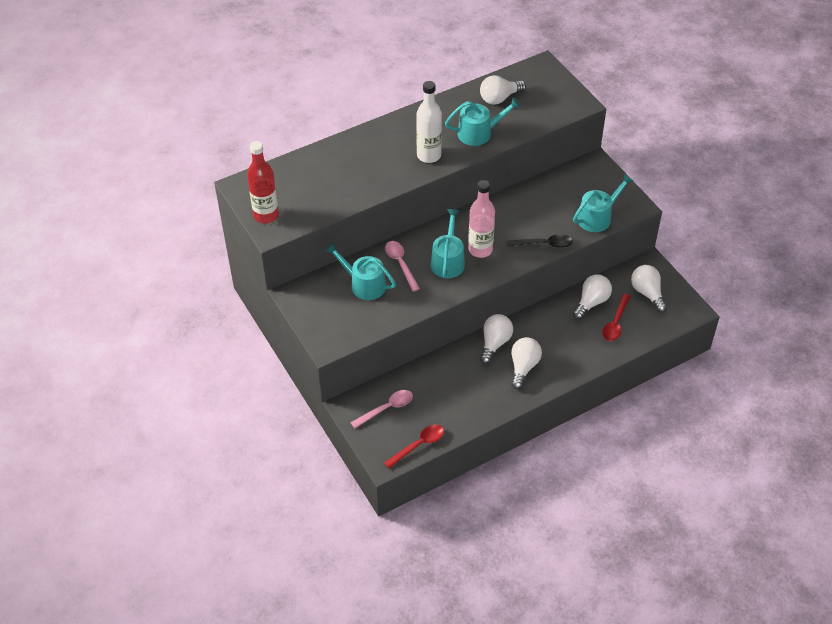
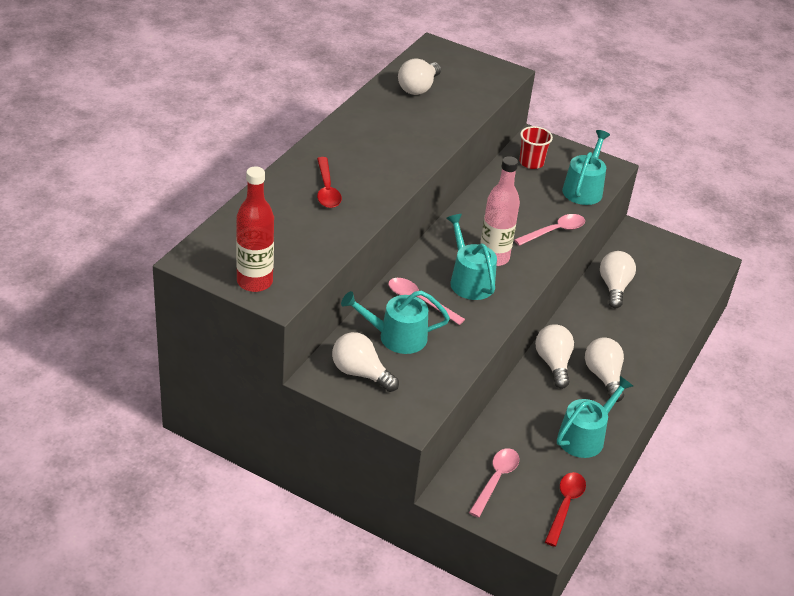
camera: 35 degrees left, 10 degrees down
(429, 155) = (393, 163): white bottle -> none
(479, 133) = (427, 126): turquoise watering can -> turquoise watering can (585, 436)
(544, 244) = (555, 231): black spoon -> pink spoon
(575, 182) = (531, 162): none -> red cup
(615, 323) = (654, 299): red spoon -> red spoon (327, 190)
(647, 293) = (659, 260): white light bulb -> white light bulb (360, 373)

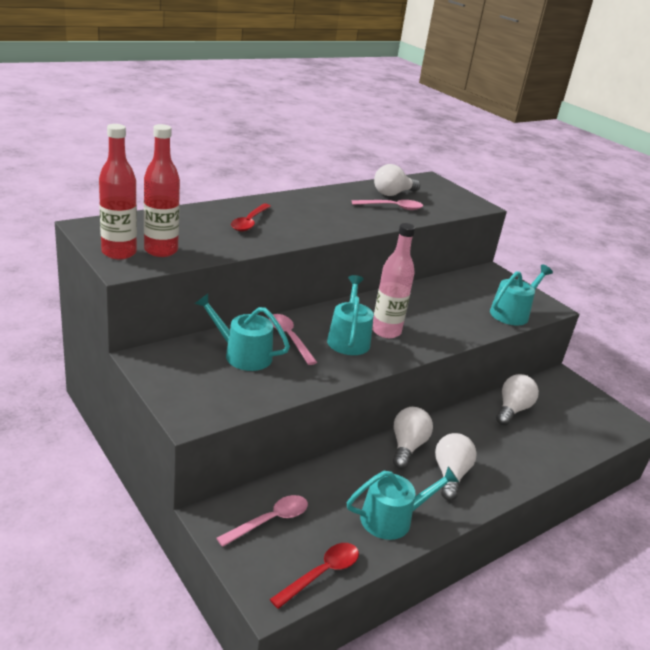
camera: 25 degrees right, 10 degrees down
(287, 263) = (161, 250): none -> red bottle
(360, 373) = (183, 368): white light bulb -> none
(531, 162) = (476, 284): red cup -> none
(555, 231) = (460, 331): pink spoon -> pink spoon (392, 207)

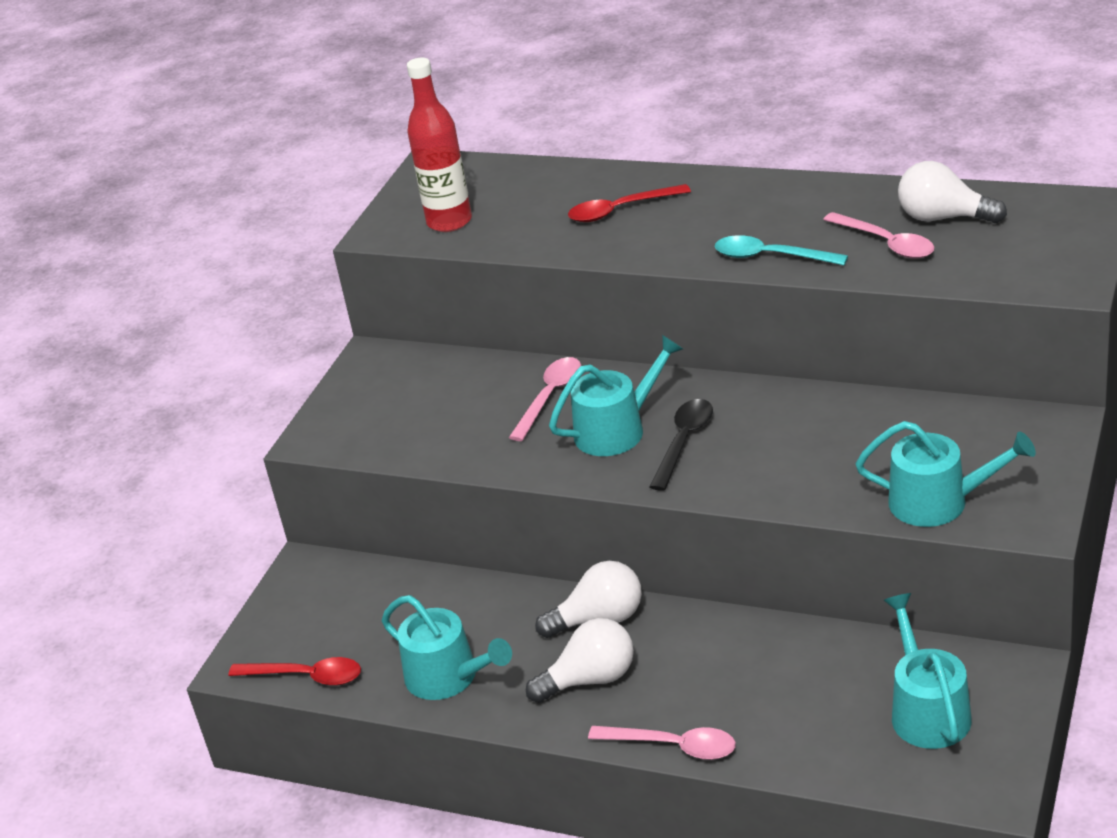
camera: 65 degrees right, 5 degrees up
(119, 253) = (404, 211): red bottle -> none
(243, 354) = (467, 394): turquoise watering can -> turquoise watering can (927, 711)
(270, 520) = (341, 602): pink spoon -> pink spoon (674, 746)
(359, 224) = (770, 257): none -> turquoise spoon
(386, 331) = (684, 441): pink bottle -> black spoon
(512, 409) = (830, 662): white light bulb -> none

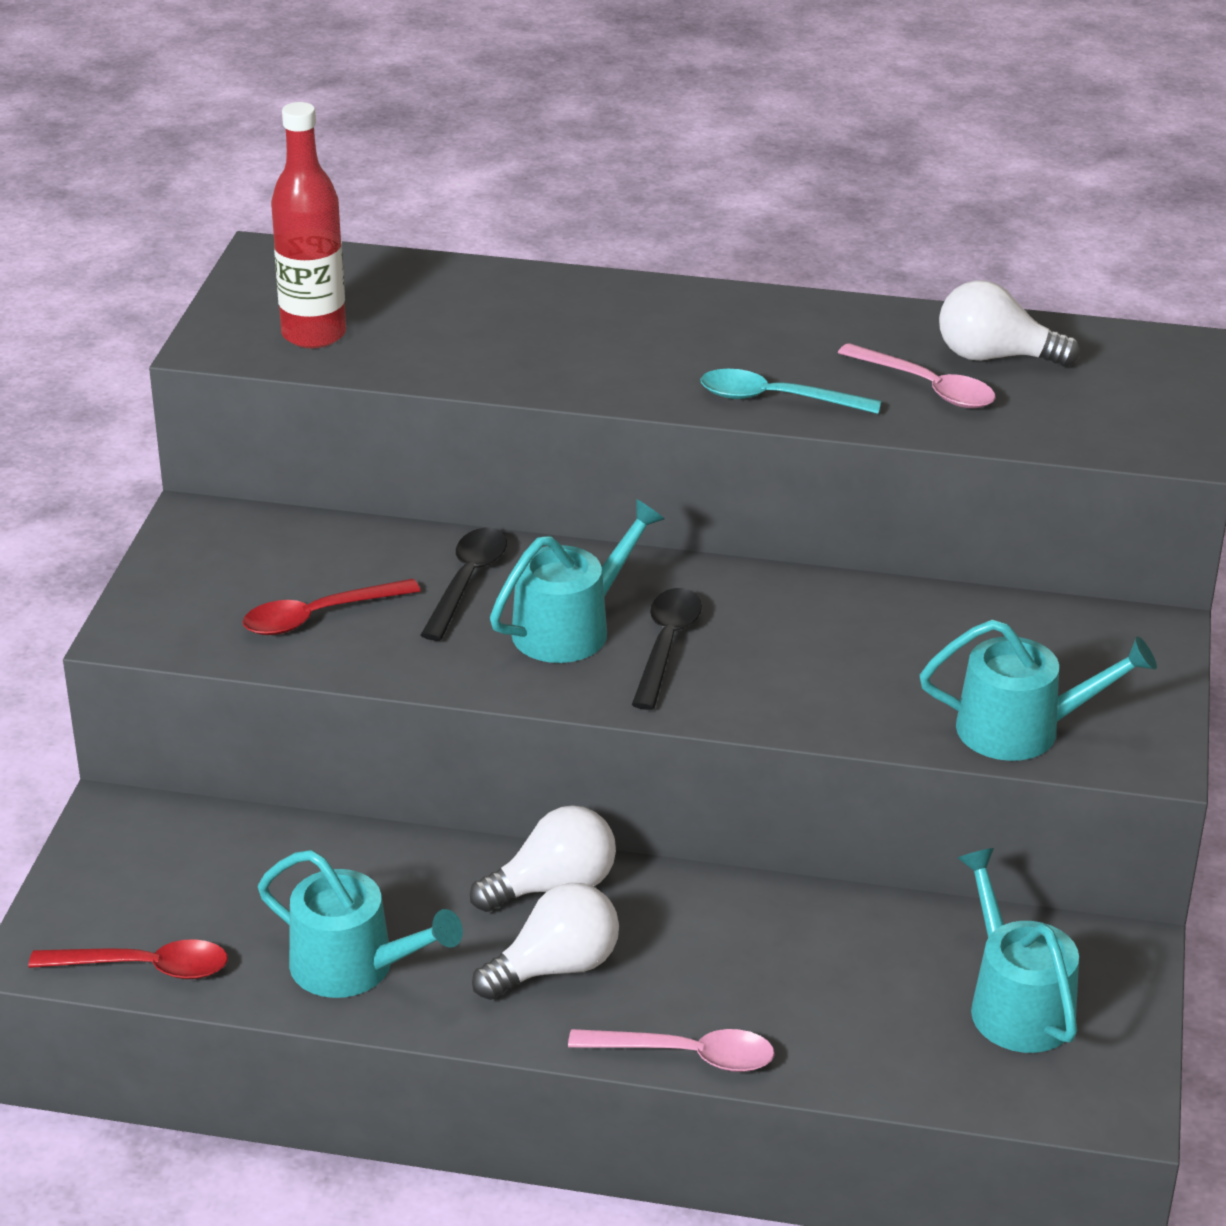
camera: 15 degrees left, 0 degrees up
(550, 397) = (467, 581): pink spoon -> black spoon
(620, 210) = (554, 329): red spoon -> red spoon (318, 616)

